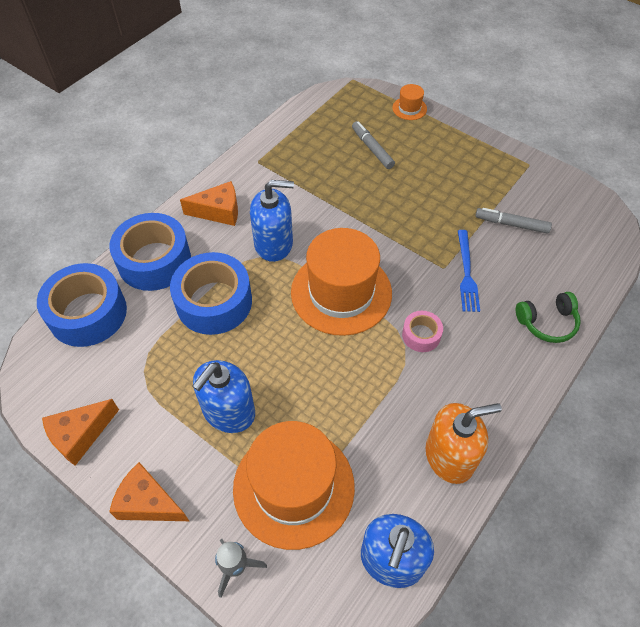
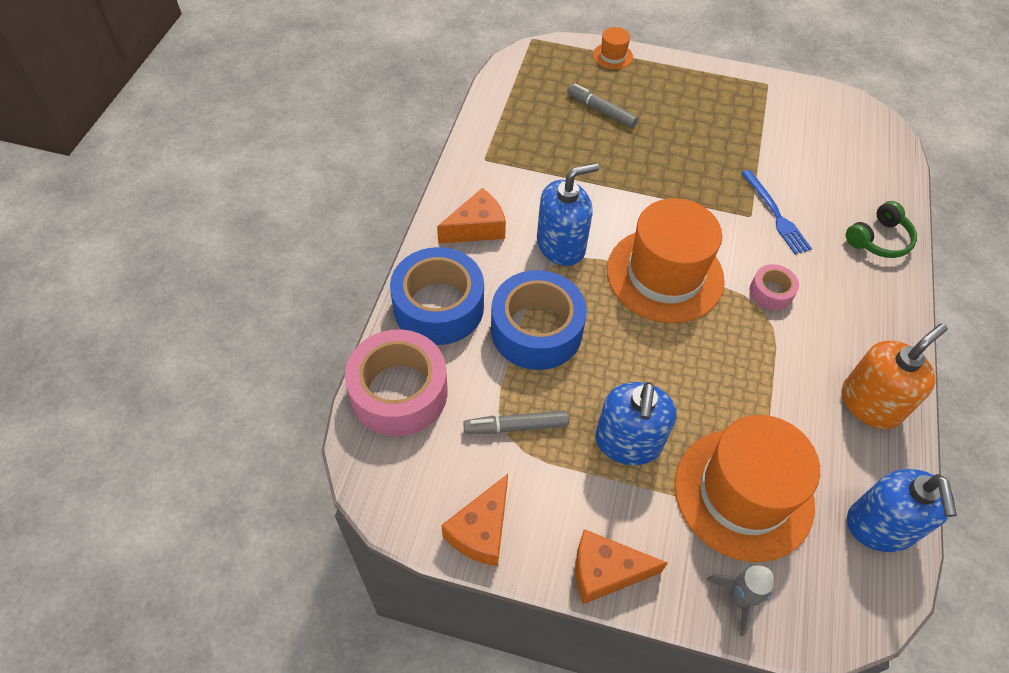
camera: 25 degrees left, 0 degrees up
(88, 313) = (399, 392): blue tape -> pink tape
(511, 224) = (787, 151): grey marker -> grey marker (516, 427)

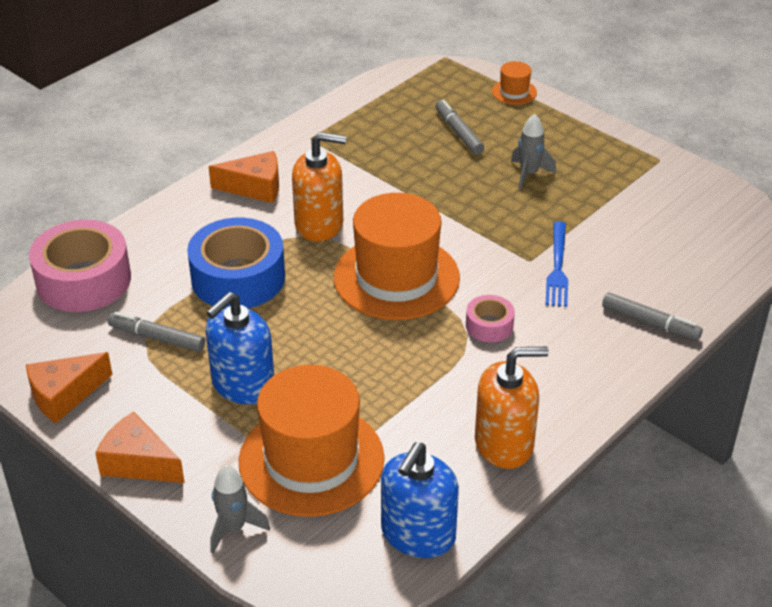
camera: 30 degrees right, 15 degrees down
(438, 306) = (169, 233): blue tape -> none
(561, 245) = (319, 224): blue soap dispenser -> orange soap dispenser
(685, 132) = (529, 174): none -> grey rocket
(878, 239) = (650, 322): green headphones -> grey marker

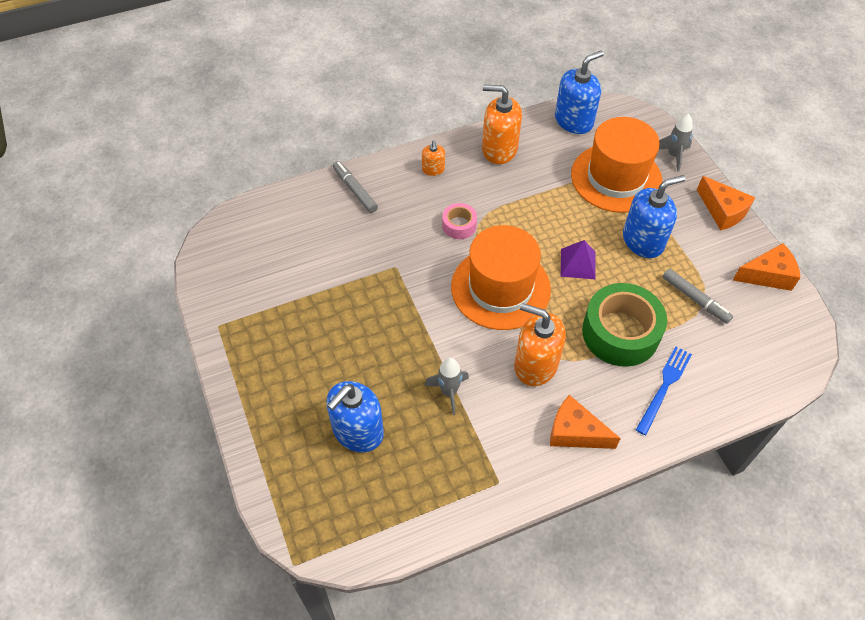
camera: 155 degrees left, 15 degrees up
(83, 280) = (746, 377): pink tape -> none
(238, 278) = (620, 333): blue tape -> green tape
(317, 331) = (578, 264): none -> purple pyramid
(458, 132) = (358, 431): grey marker -> blue soap dispenser
(514, 92) = (267, 469): orange hat -> none
(529, 174) = (334, 352): grey rocket -> grey rocket (449, 392)
(557, 267) = (381, 253): blue fork -> blue fork (664, 387)
(574, 382) = (433, 169): none -> orange soap dispenser

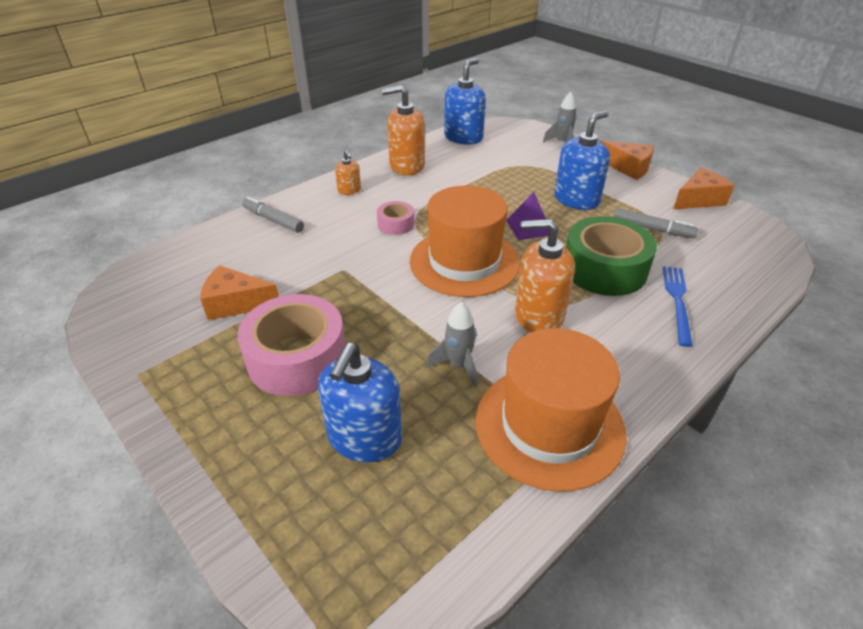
camera: 20 degrees left, 15 degrees down
(332, 346) = (297, 357): none -> pink tape
(575, 432) = (619, 365): orange cheese -> orange cheese (236, 303)
(616, 178) = (523, 164): orange hat -> orange hat (549, 425)

